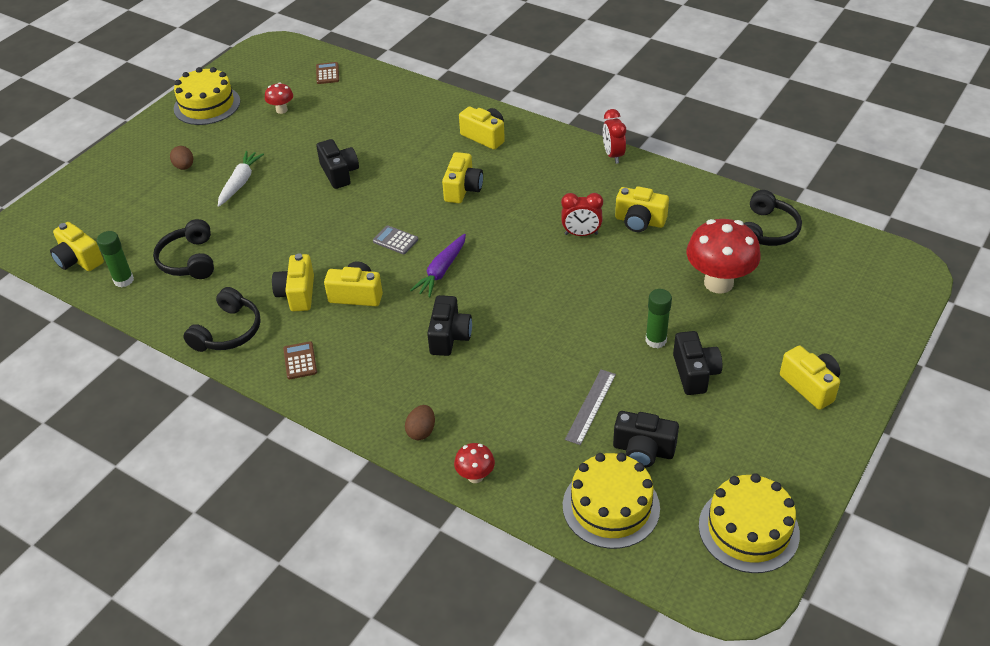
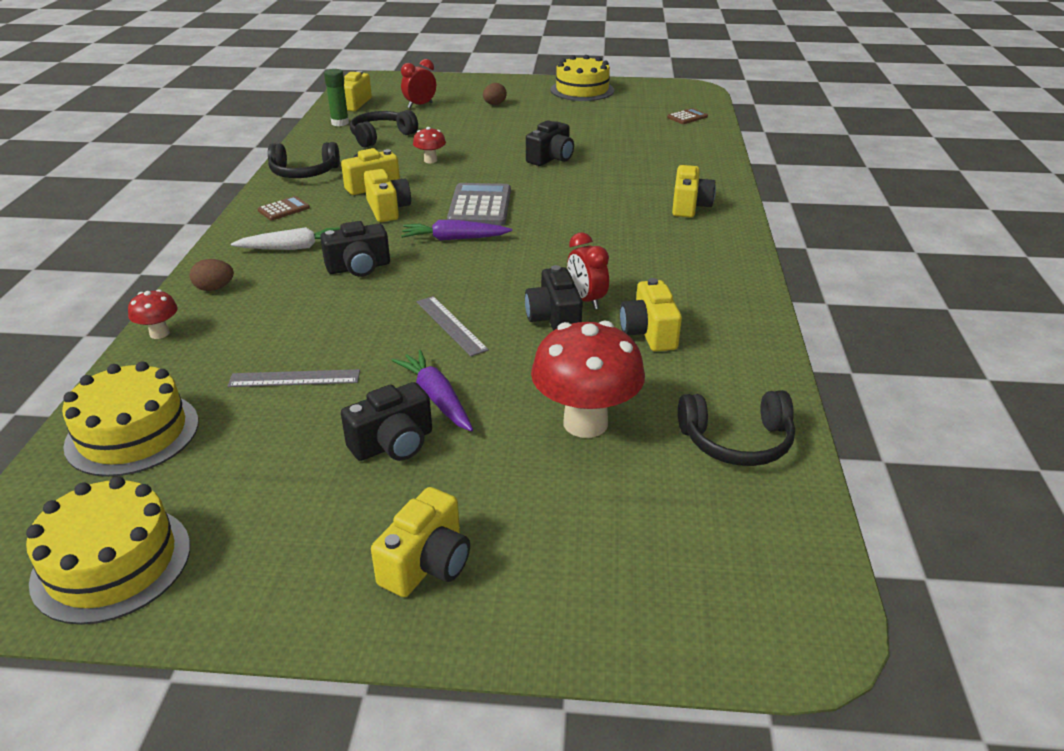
camera: 60 degrees right, 10 degrees down
(240, 183) = (495, 127): white carrot -> white carrot (294, 248)
(281, 110) = (611, 115): red mushroom -> red mushroom (430, 160)
(395, 240) = (480, 206): grey calculator -> grey calculator, size x1.92
(463, 189) = (591, 217): yellow camera -> none
(570, 309) = (451, 325): none -> grey ruler
(613, 155) = (753, 285): red clock -> red clock (420, 105)
(643, 450) = (234, 435): black camera -> black camera (554, 319)
(656, 340) = (436, 398): green glue stick -> purple carrot

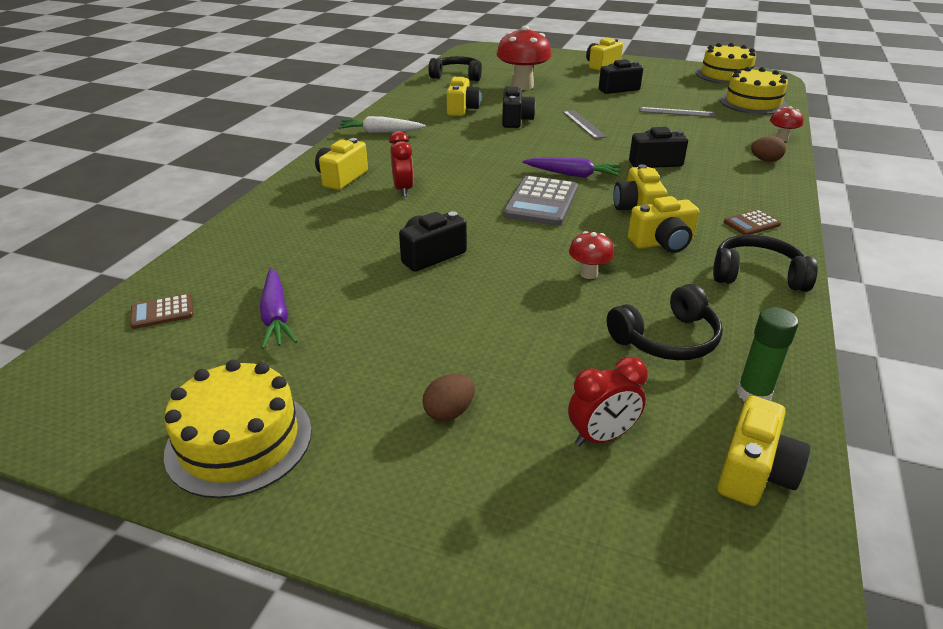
camera: 165 degrees left, 0 degrees up
(294, 248) = (718, 183): white carrot -> white carrot (380, 132)
(436, 398) = (595, 99): purple carrot -> purple carrot (276, 316)
(586, 300) = (488, 126): red clock -> red clock (403, 190)

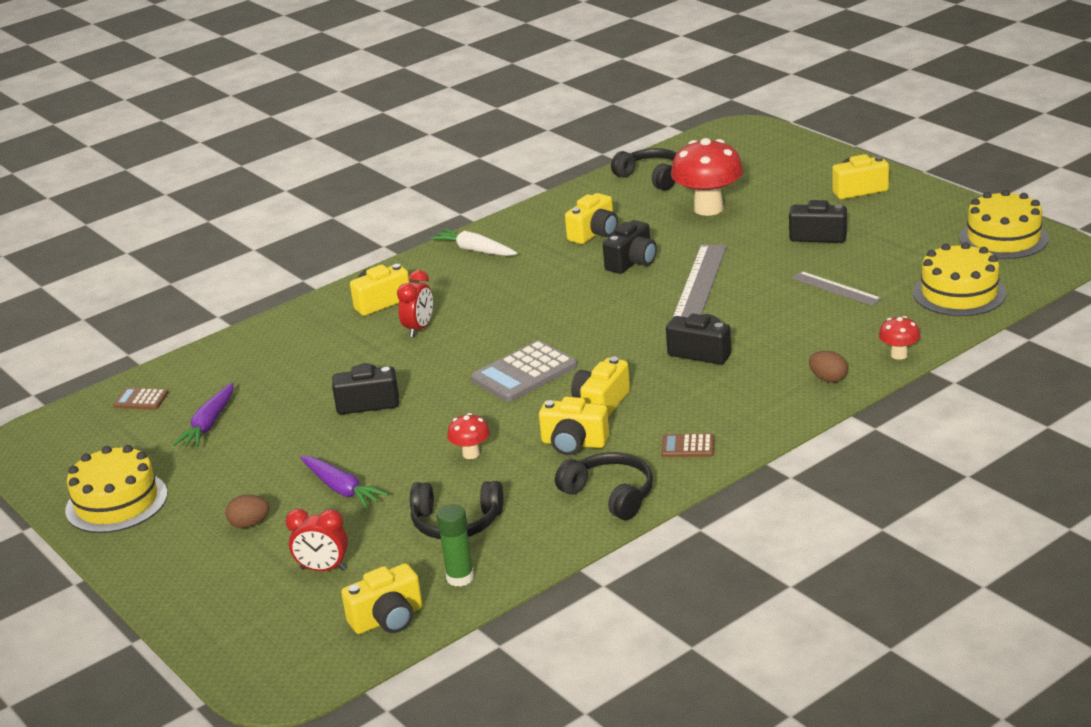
camera: 35 degrees right, 5 degrees down
(573, 174) = (596, 348): purple carrot -> purple carrot (342, 489)
(583, 124) = (700, 283): grey ruler -> grey ruler, size x1.65

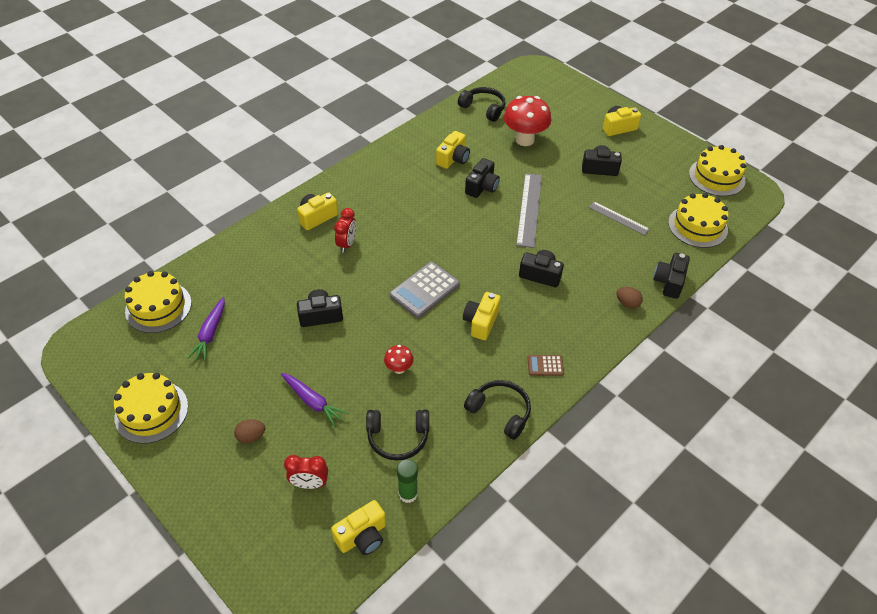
camera: 10 degrees left, 20 degrees up
(141, 399) = (158, 307): brown calculator -> yellow cake
(474, 250) = (375, 170): white carrot -> none
(574, 443) = (468, 360): yellow camera -> none
(899, 355) = (669, 282): red mushroom -> black camera

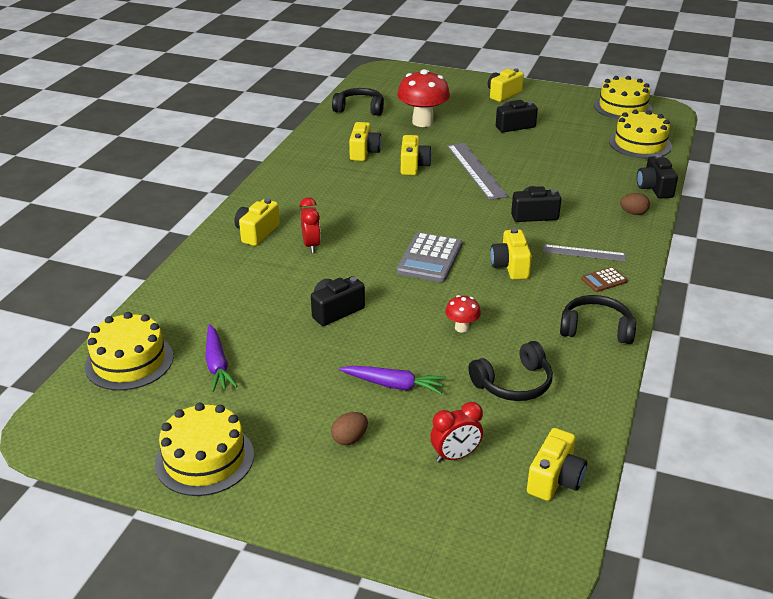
camera: 25 degrees left, 15 degrees down
(408, 494) = (568, 426): green glue stick -> none
(482, 187) = (413, 166): black camera -> yellow camera
(618, 218) = (565, 156): grey ruler -> grey ruler (584, 253)

